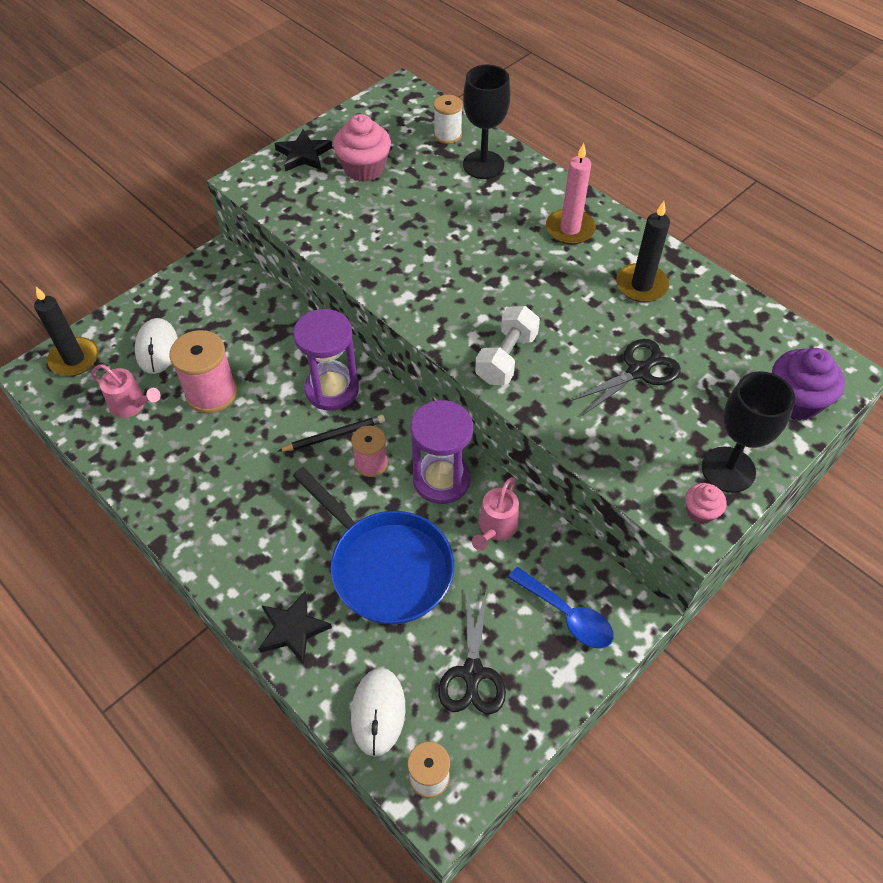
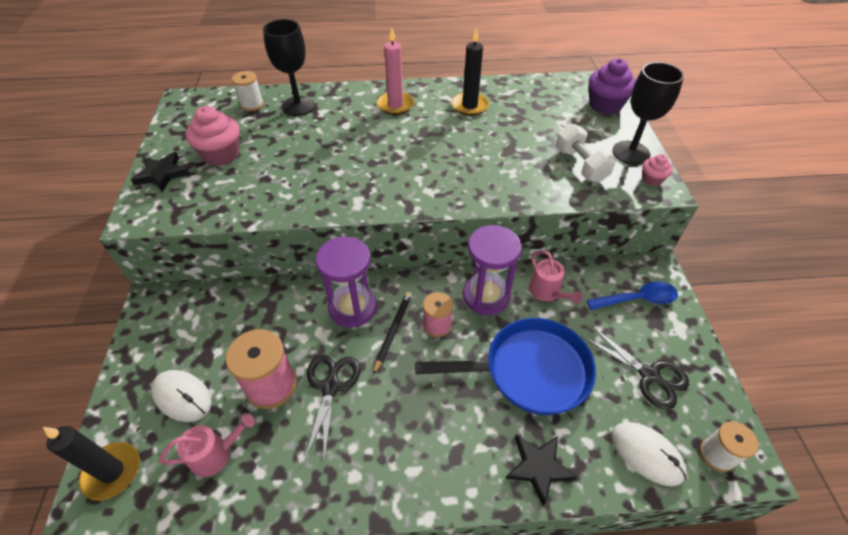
camera: 50 degrees left, 5 degrees down
(506, 358) = (462, 187): white dumbbell -> white dumbbell (580, 165)
(639, 371) = (530, 143): black scissors -> black scissors (331, 386)

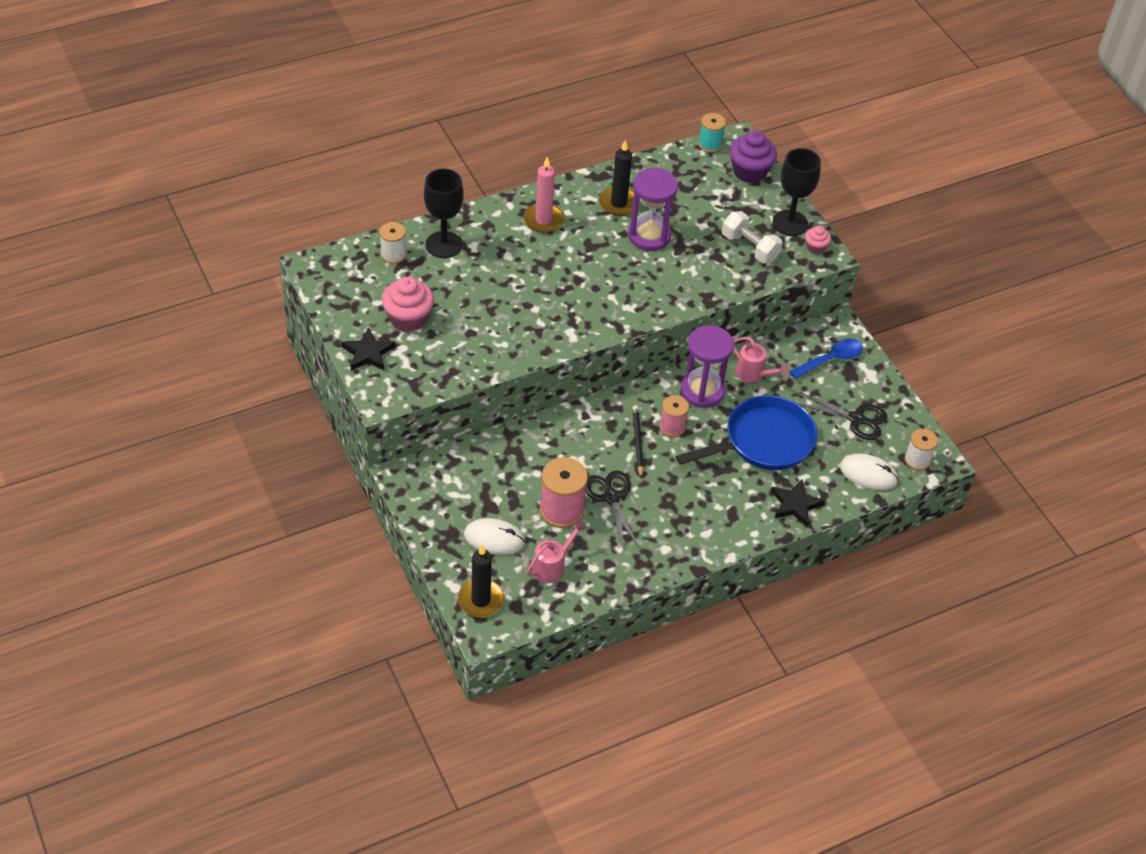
camera: 25 degrees left, 0 degrees up
(352, 307) = (591, 432): purple hourglass -> purple hourglass (649, 236)
(575, 80) = (710, 144): none -> turquoise spool

